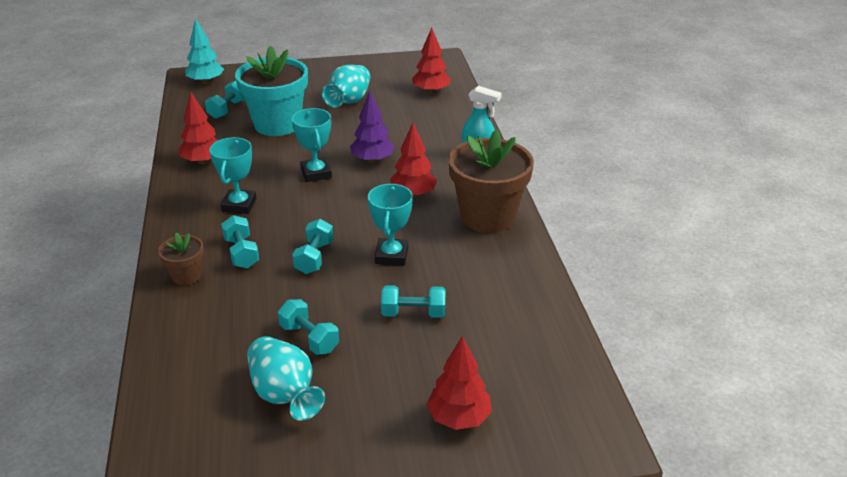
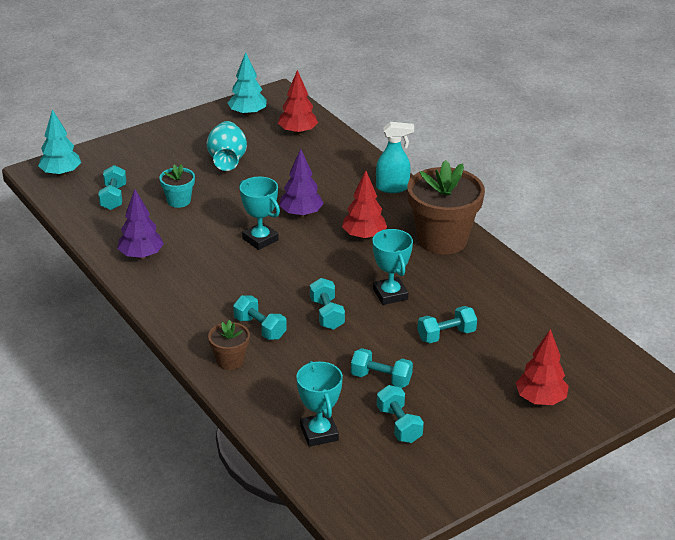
camera: 25 degrees left, 0 degrees up
(203, 161) = (141, 256): red tree -> purple tree
(239, 205) = (217, 287): turquoise trophy -> turquoise trophy (319, 433)
(277, 124) = (179, 201): turquoise flower pot -> turquoise flower pot, size x0.48
(285, 394) = (399, 425): turquoise vase -> turquoise dumbbell
(400, 68) = (247, 114): none -> turquoise tree

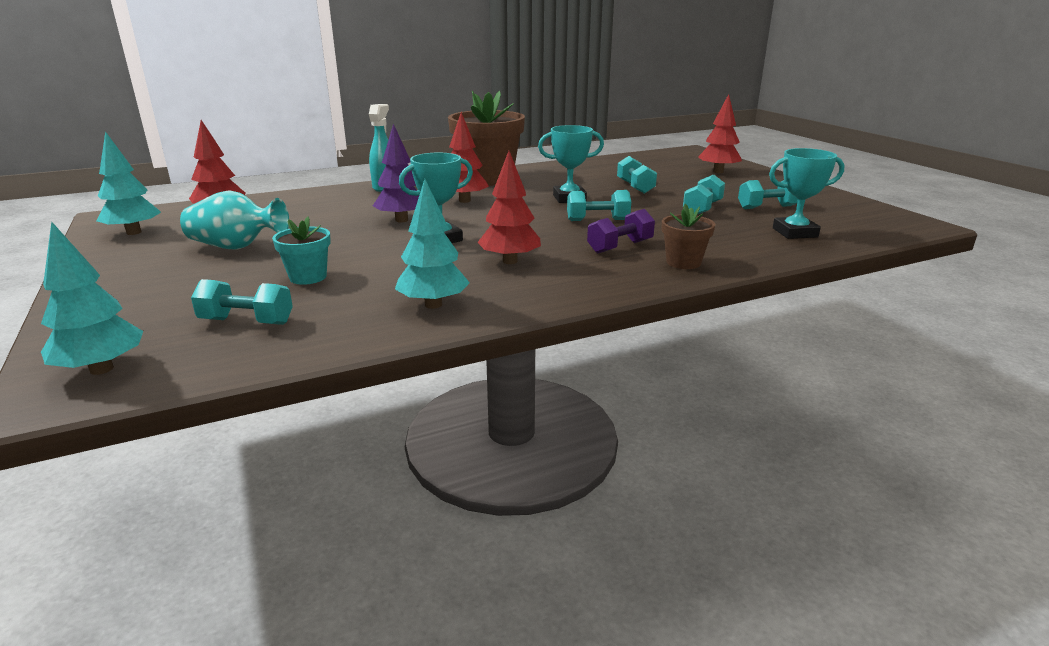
camera: 80 degrees left, 10 degrees down
(141, 256) = (433, 304): purple tree -> turquoise tree
(219, 277) = (510, 261): none -> red tree
(260, 328) = (620, 247): turquoise dumbbell -> purple dumbbell

